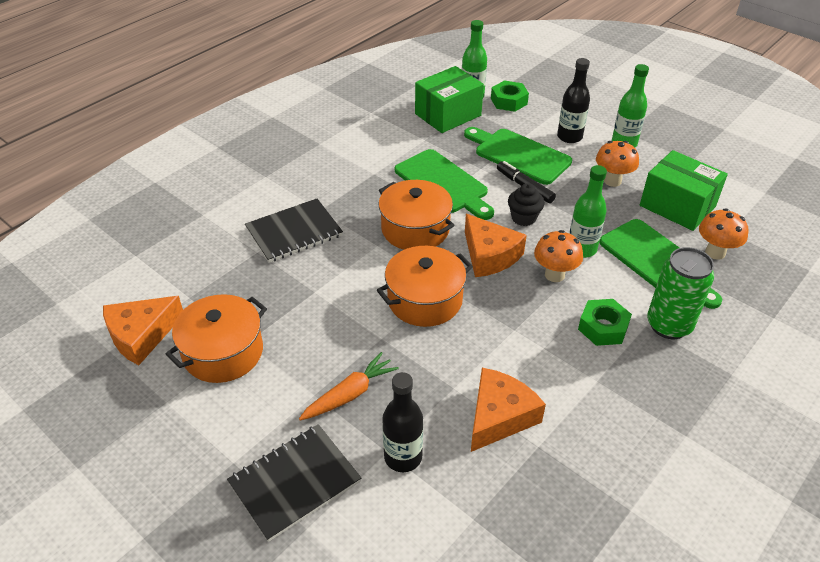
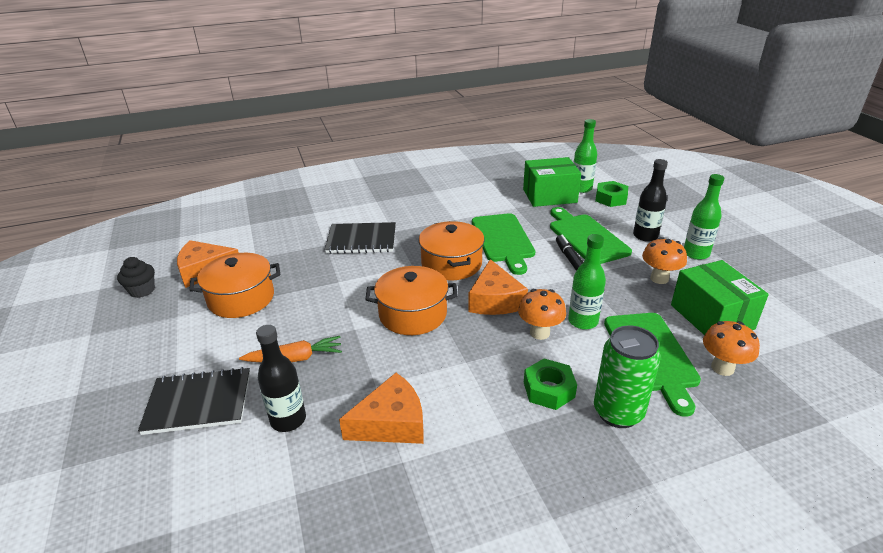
camera: 30 degrees right, 10 degrees down
(523, 218) = (549, 282): black cupcake -> black cupcake (142, 290)

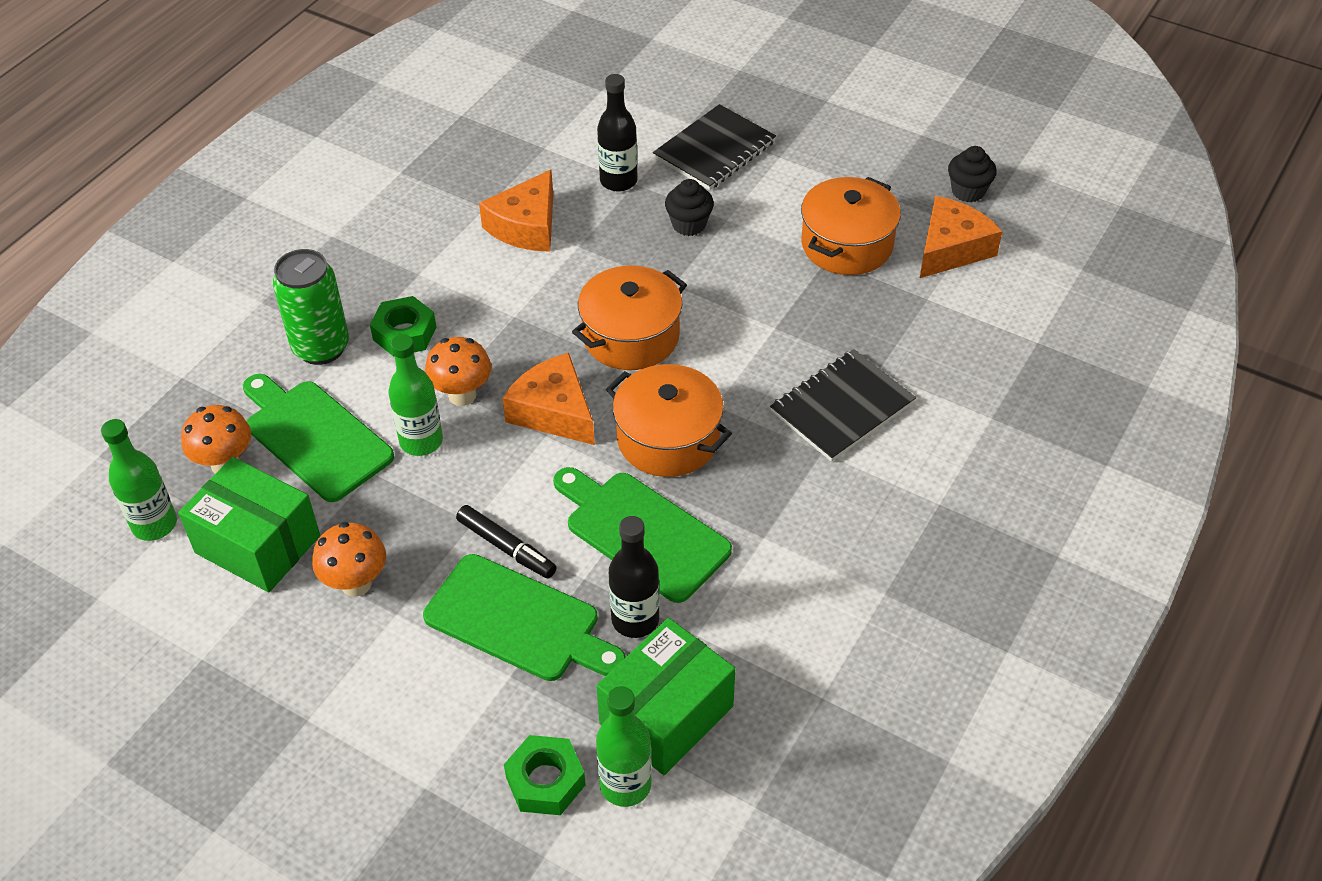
camera: 140 degrees right, 15 degrees up
(295, 358) = (689, 224): orange carrot -> black cupcake
(645, 236) = (422, 686): black bottle -> black bottle (635, 620)
(696, 254) = (319, 684): green bottle -> green bottle (154, 524)

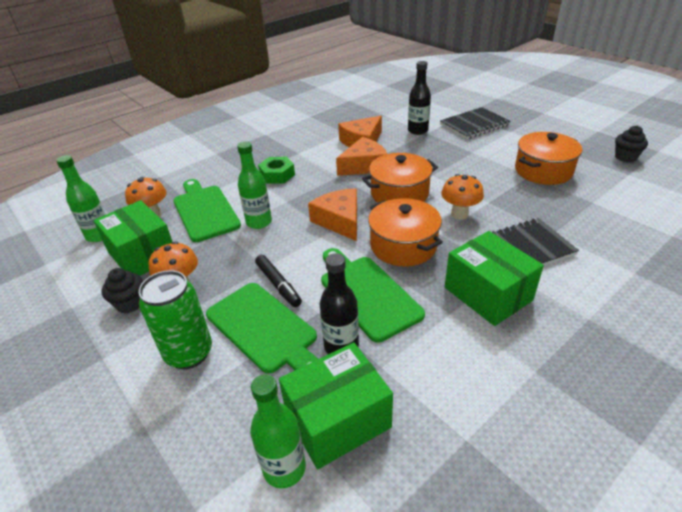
camera: 20 degrees right, 10 degrees down
(321, 347) = (232, 174): green can -> green can (189, 353)
(462, 395) = (292, 205): orange mushroom -> orange mushroom (459, 214)
(545, 781) = (227, 447): green nut -> none
(689, 224) = (450, 151): black cupcake -> black cupcake (130, 303)
(806, 495) = (488, 294): none -> green box
(951, 249) = (612, 181): orange cheese -> orange cheese (364, 166)

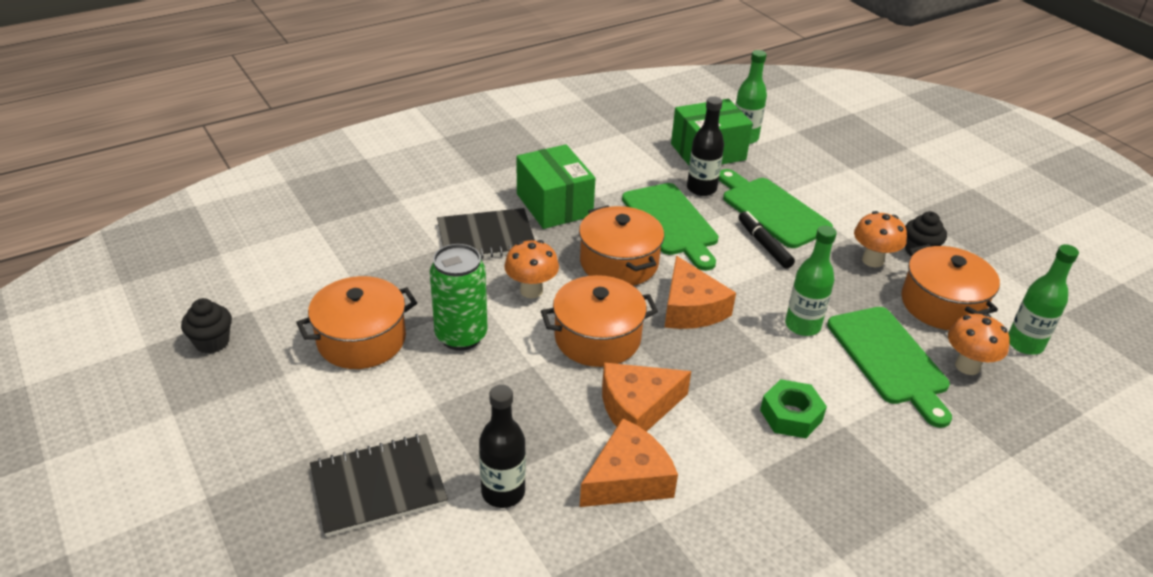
camera: 175 degrees left, 0 degrees up
(142, 254) = (942, 304): green box -> orange pot
(189, 353) = (836, 203): green can -> green can (461, 336)

